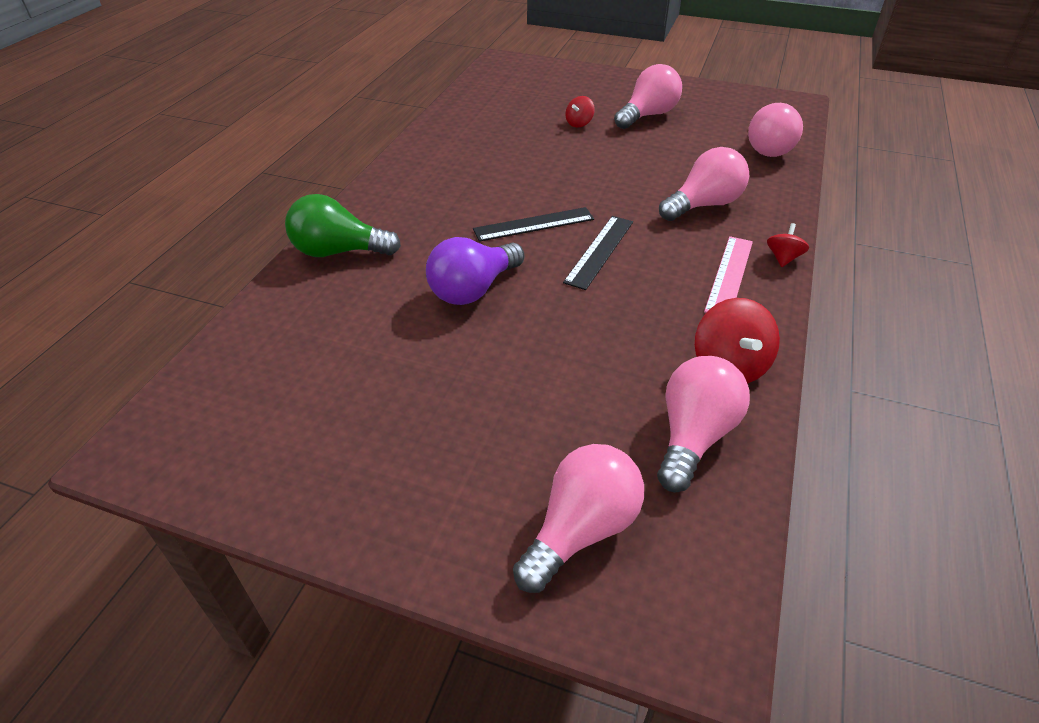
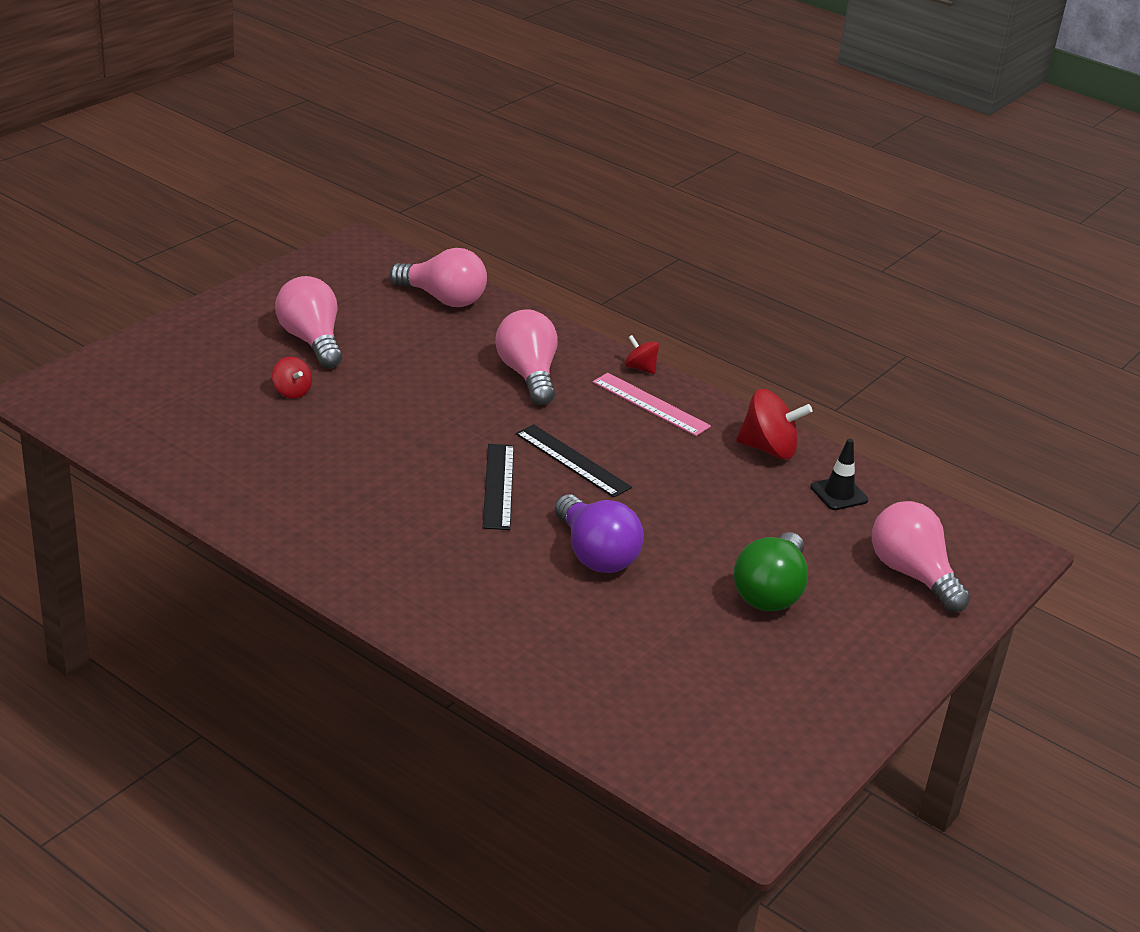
camera: 75 degrees left, 10 degrees down
(339, 251) = (470, 633): green light bulb -> green light bulb (770, 592)
(693, 436) = (839, 494): pink light bulb -> black traffic cone

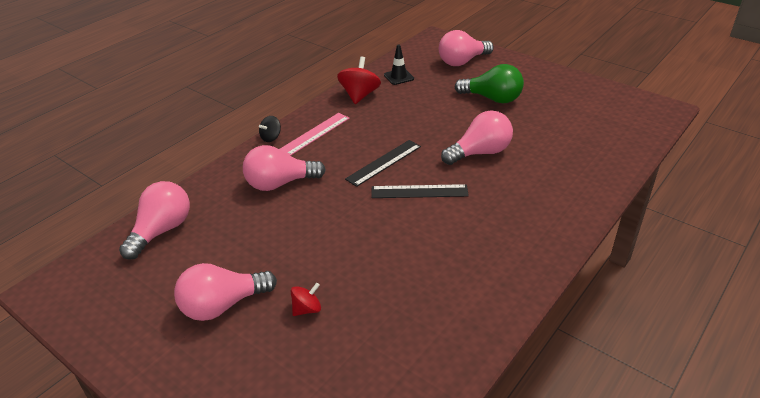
camera: 85 degrees left, 5 degrees up
(595, 554) = (480, 153): purple light bulb -> pink light bulb
(640, 368) = (271, 137): red spinning top -> black spinning top

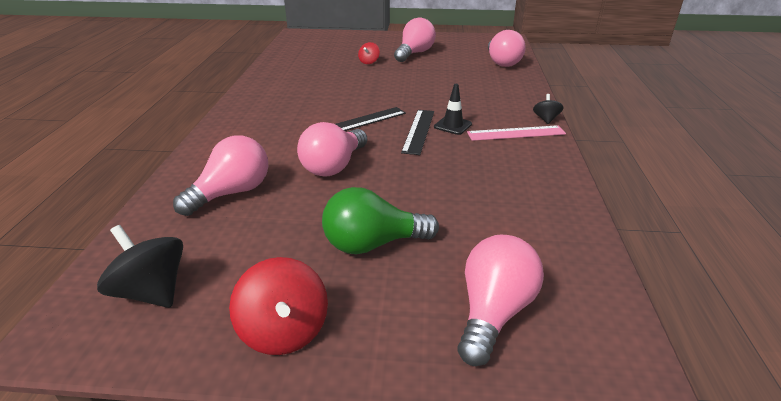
camera: 145 degrees right, 5 degrees down
(280, 183) = (477, 97): pink light bulb -> pink light bulb (232, 193)
(315, 134) = (516, 133): pink ruler -> pink ruler turned 75 degrees clockwise
(359, 95) = (545, 185): red spinning top -> red spinning top (284, 331)
(398, 77) = (544, 232): black traffic cone -> black traffic cone (452, 125)
(619, 112) = (152, 291): none -> black spinning top

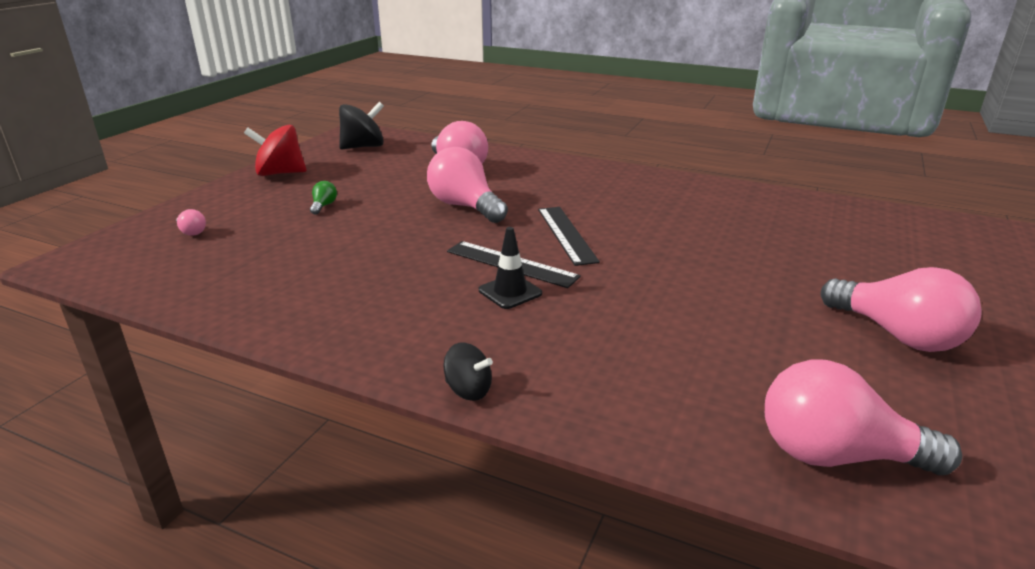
camera: 110 degrees right, 5 degrees down
(369, 62) = (829, 275): red spinning top -> none
(373, 244) = (323, 206): green light bulb -> green light bulb, size x0.42
(493, 312) = (191, 232): pink light bulb -> pink light bulb, size x0.42
(516, 133) = (444, 338): pink ruler -> none

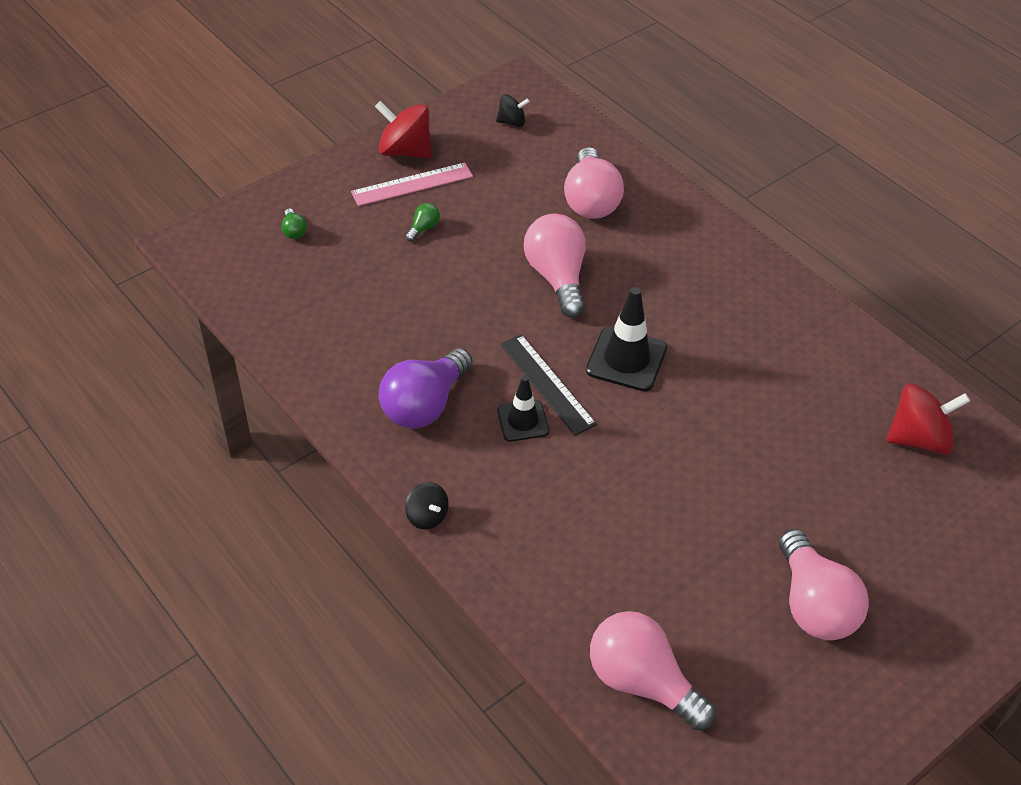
camera: 25 degrees right, 20 degrees up
(191, 232) = (294, 231): pink light bulb -> green light bulb
(297, 187) = (412, 184): none -> pink ruler
(363, 147) = (512, 122): black spinning top -> black spinning top, size x0.56
(401, 307) = (424, 405): none -> purple light bulb
(566, 234) = (626, 359): black ruler -> black traffic cone
(829, 220) = (919, 439): none -> red spinning top

